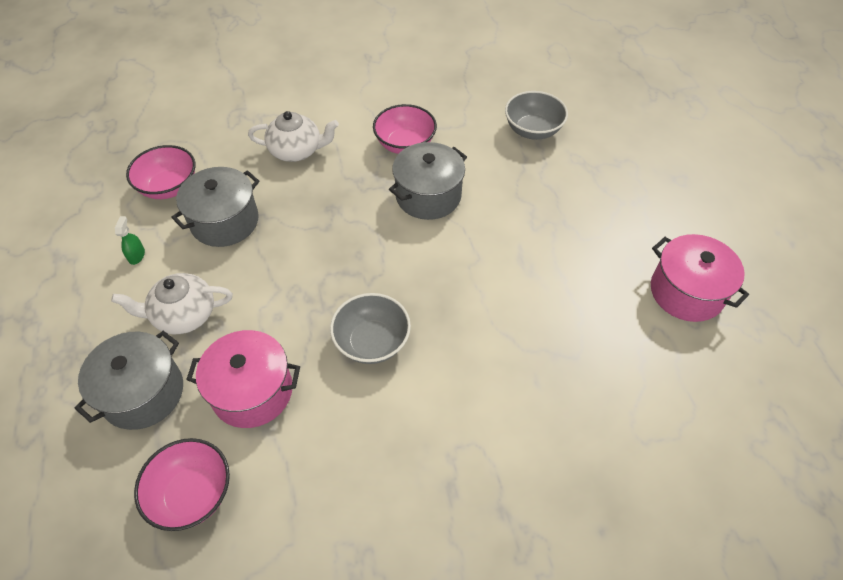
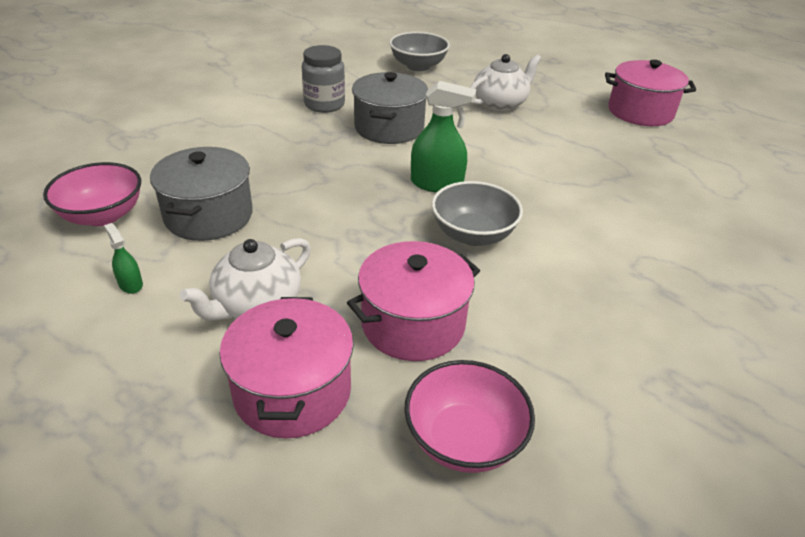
camera: 40 degrees left, 15 degrees down
(143, 393) = (292, 391): grey pot -> pink pot
(297, 151) = (222, 141): white teapot -> white teapot (500, 103)
(400, 276) = (436, 184): none -> green spray bottle
(405, 144) = (324, 105): pink bowl -> grey jar

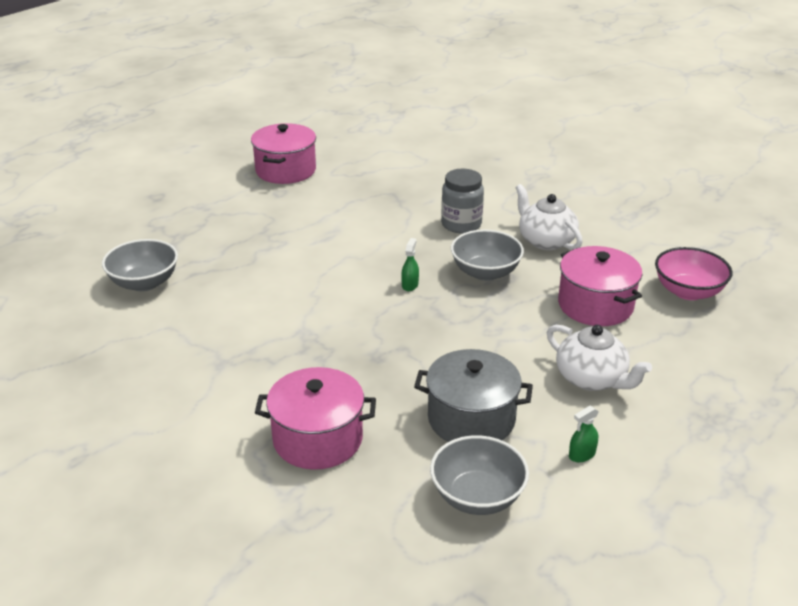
camera: 85 degrees left, 5 degrees down
(102, 215) = (477, 496): pink bowl -> grey bowl
(292, 391) = (673, 356): pink pot -> pink pot (318, 439)
(324, 105) = (236, 352): grey jar -> grey jar (461, 224)
(389, 128) = (300, 308): grey pot -> none
(436, 184) = (410, 285): green spray bottle -> green spray bottle, size x0.51
(500, 103) = (255, 238): white teapot -> white teapot (545, 240)

